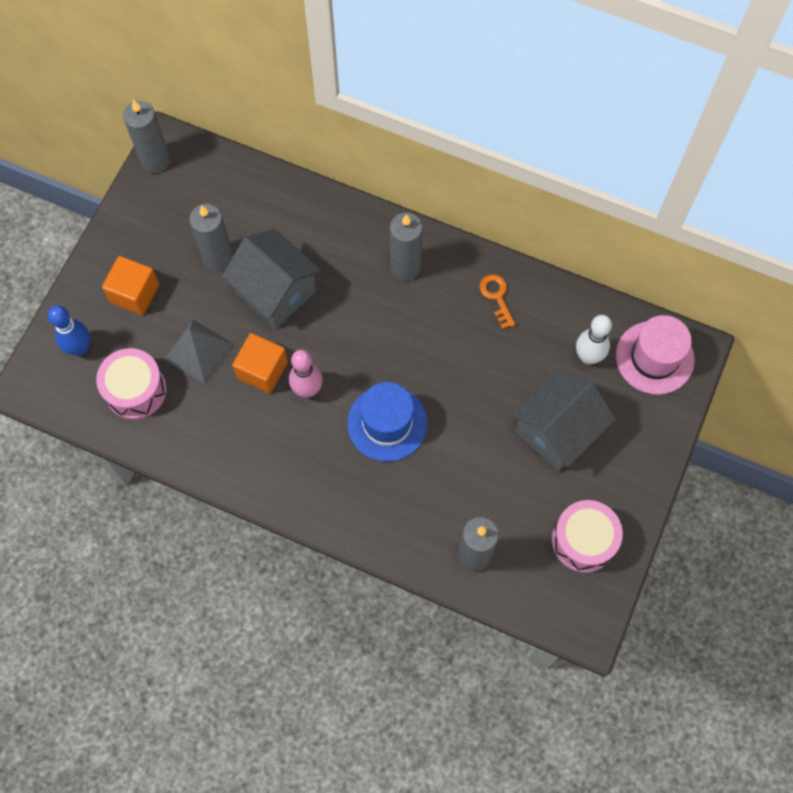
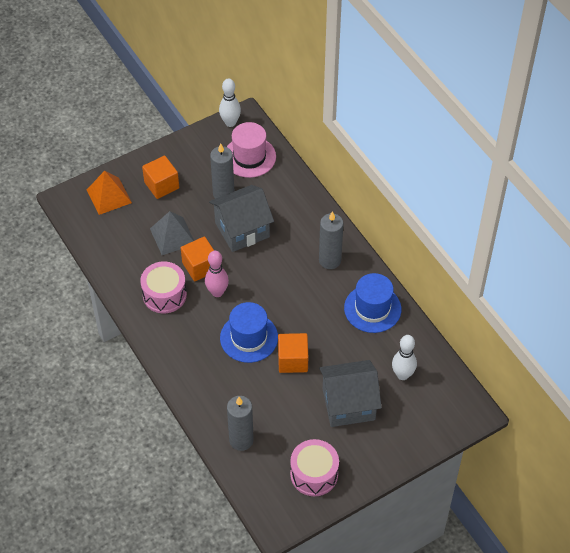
camera: 35 degrees right, 15 degrees down
(80, 348) = (109, 196): blue bowling pin -> orange pyramid
(135, 390) = (121, 235): pink drum -> pink drum (164, 295)
(155, 160) = (230, 123): grey candle -> white bowling pin
(276, 291) = (242, 230): grey house -> grey house turned 75 degrees clockwise
(457, 418) = (293, 360): none -> orange cube
(496, 297) = (372, 308): orange key -> blue hat
(654, 357) = (445, 400): pink hat -> pink hat (249, 157)

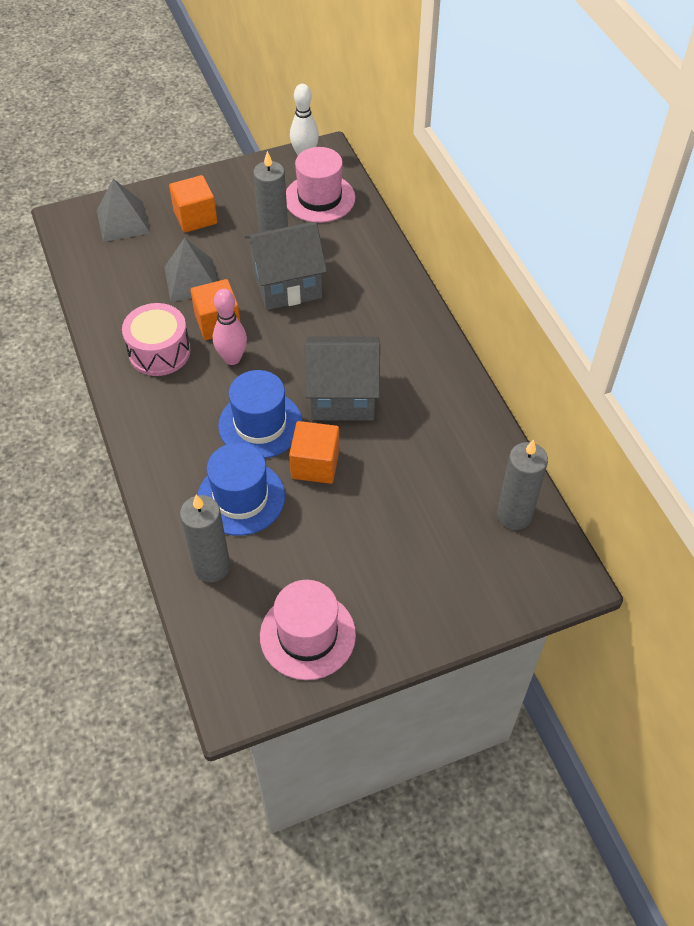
camera: 10 degrees right, 0 degrees up
(109, 196) = (123, 221): orange pyramid -> grey pyramid
(314, 474) = (307, 635): pink drum -> pink hat
(330, 260) = (398, 338): grey candle -> grey candle (514, 515)
(348, 404) = (382, 539): grey house -> grey house (342, 396)
(372, 308) = (445, 410): blue hat -> blue hat (241, 498)
(402, 375) = (471, 508): white bowling pin -> none

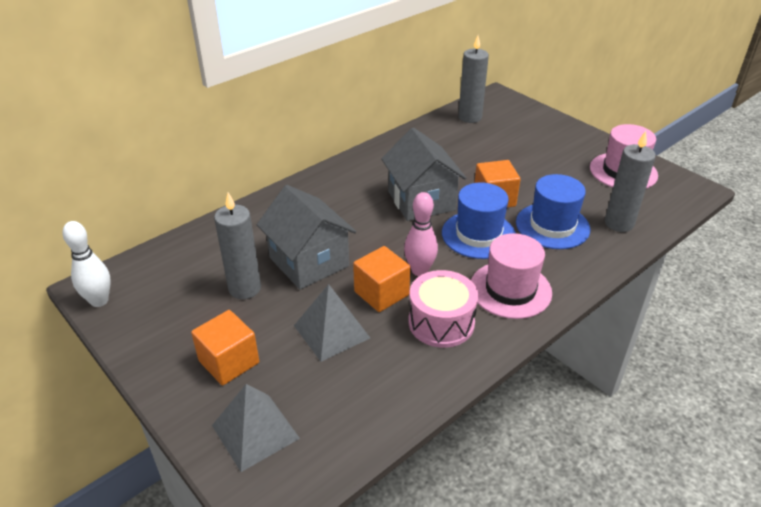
camera: 110 degrees left, 15 degrees down
(319, 198) = (173, 272): pink hat -> pink hat (510, 289)

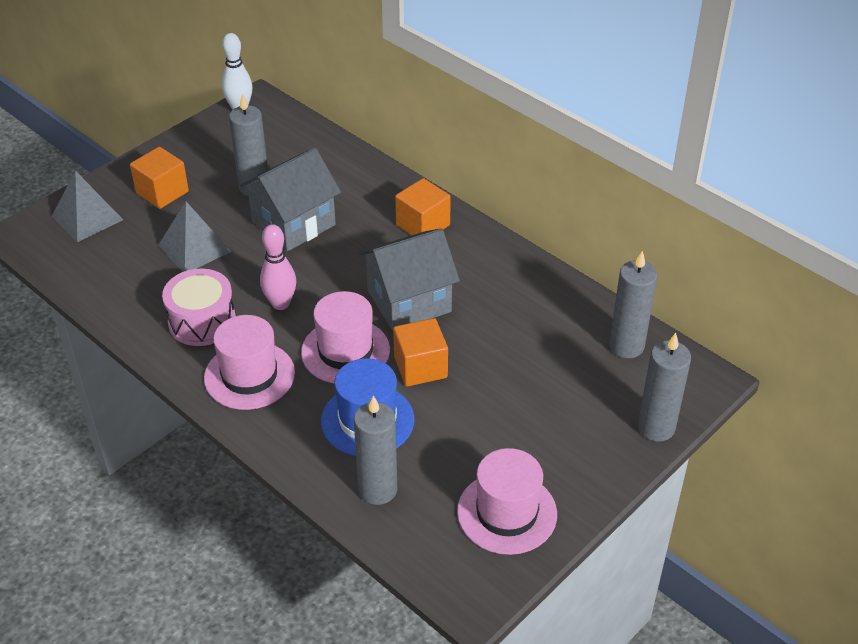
camera: 85 degrees right, 5 degrees up
(381, 293) = (245, 277): orange cube -> orange cube (423, 225)
(478, 235) = (345, 351): blue hat -> pink hat
(540, 115) = (656, 427): none -> grey candle

